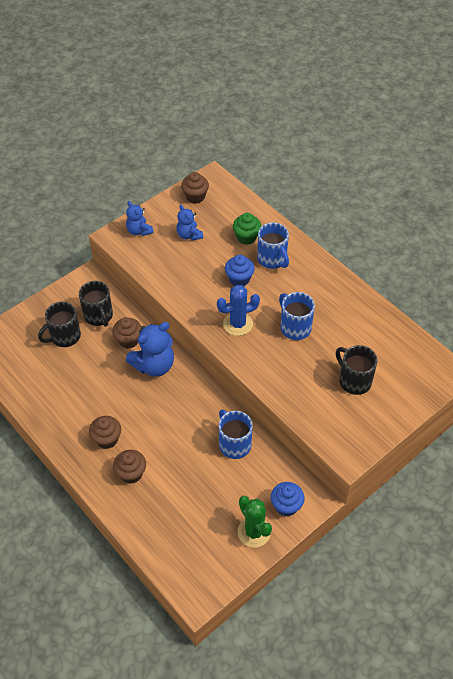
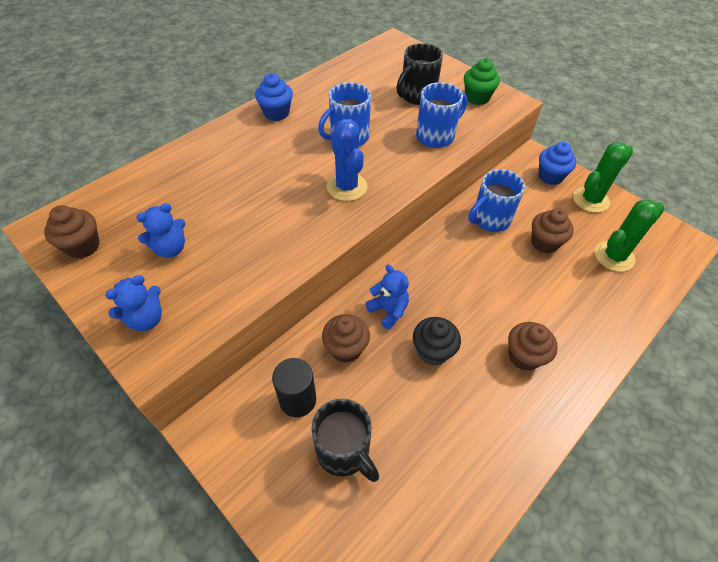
camera: 95 degrees left, 0 degrees up
(99, 316) = (298, 400): black mug -> black cylinder
(119, 387) = (433, 351): none -> black cupcake
(131, 473) = (566, 320): brown cupcake -> brown cupcake (544, 243)
(154, 365) = (388, 310): blue teddy bear -> blue teddy bear, size x0.59
(186, 528) = (614, 256): none -> green cactus
(239, 279) = (268, 188): blue cupcake -> blue cupcake (276, 113)
(246, 237) = (188, 183): green cupcake -> green cupcake (477, 98)
(272, 259) = (234, 158): blue mug -> blue mug (436, 136)

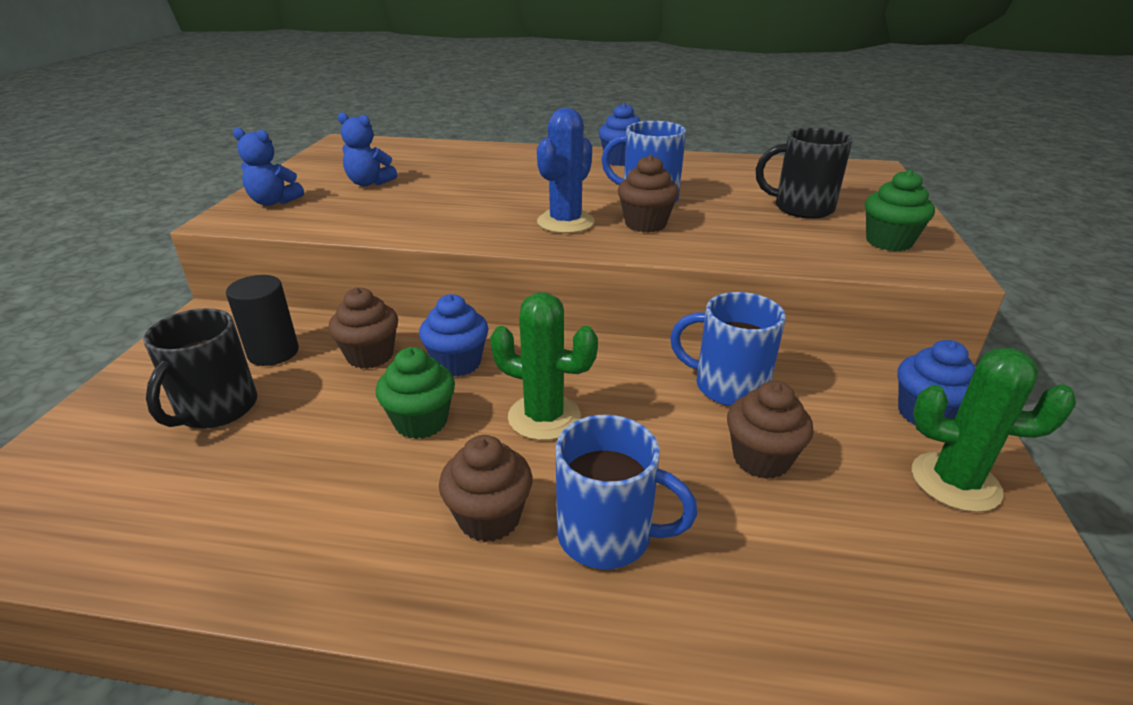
camera: 55 degrees right, 20 degrees down
(83, 246) = (337, 158): brown cupcake -> brown cupcake (645, 224)
(388, 310) = (457, 363): blue teddy bear -> blue cupcake
(433, 351) = (421, 422): black cupcake -> green cupcake
(436, 136) = (750, 240): blue mug -> blue mug (608, 535)
(614, 256) = (858, 565): green cactus -> green cactus (544, 417)

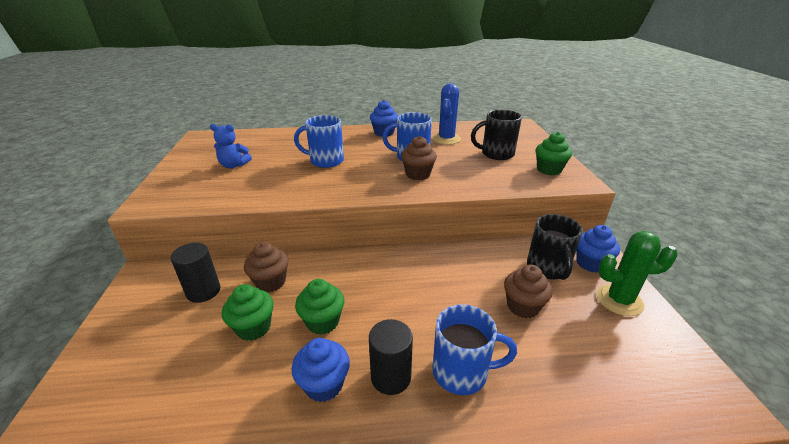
camera: 15 degrees left, 0 degrees up
(216, 409) = (180, 340): black mug -> black mug (548, 268)
(274, 202) = (174, 187): blue teddy bear -> none
(319, 411) = (253, 327): none -> green cupcake
(457, 363) = (328, 277): blue cupcake -> blue cupcake (324, 384)
(489, 518) = (391, 377): brown cupcake -> black cylinder
(544, 417) = (395, 304): green cactus -> none
(565, 222) = (371, 179): blue cactus -> blue cactus (446, 139)
(728, 386) = (488, 265): blue mug -> blue mug (325, 161)

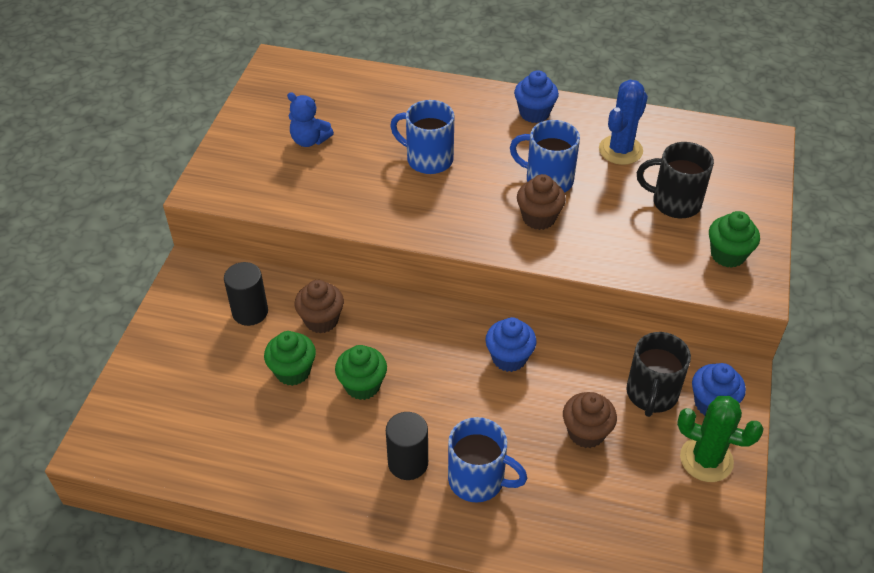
camera: 20 degrees right, 15 degrees up
(324, 384) = (344, 450): blue cupcake -> blue cupcake (509, 358)

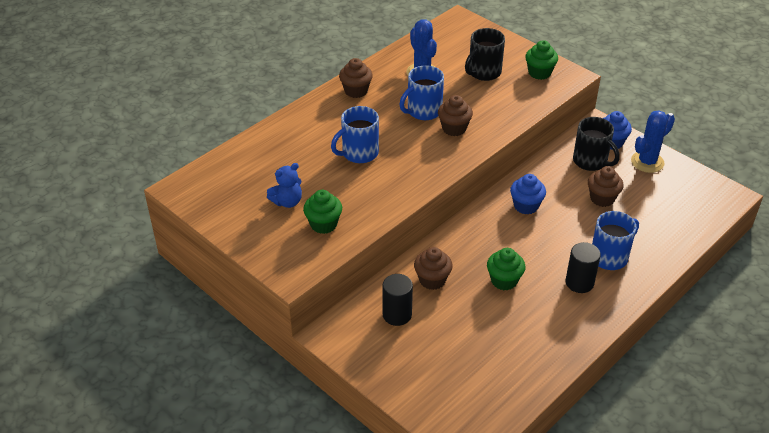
camera: 60 degrees left, 5 degrees down
(293, 371) = (468, 311): green cupcake -> green cupcake (323, 224)
(534, 113) = (356, 91): blue cupcake -> brown cupcake
(706, 459) = (647, 162): green cactus -> blue cactus

